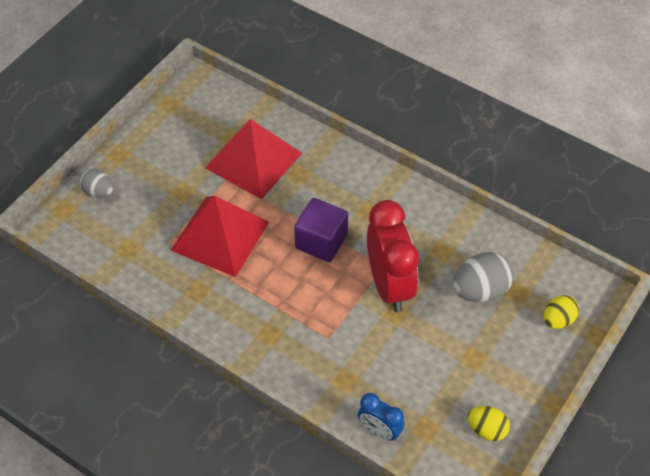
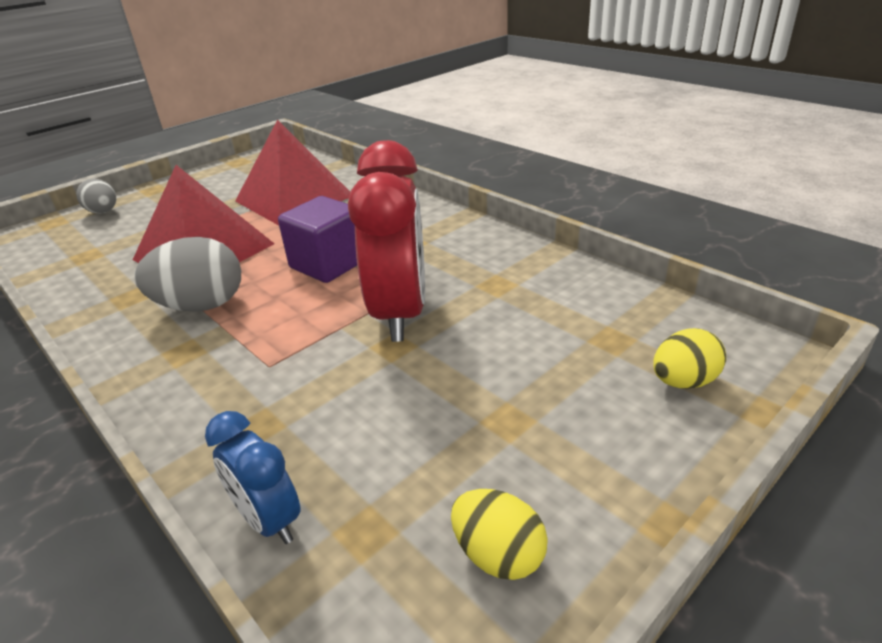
camera: 15 degrees right, 20 degrees down
(480, 290) = (545, 331): grey egg -> grey egg (201, 306)

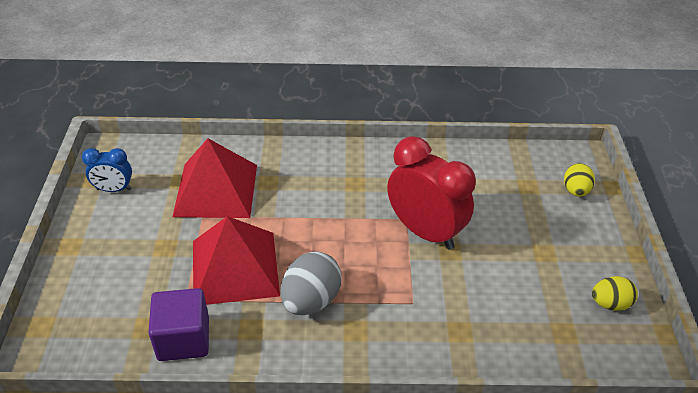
camera: 50 degrees left, 10 degrees up
(103, 212) = (71, 290): grey egg -> none
(269, 520) = (529, 358): blue clock -> blue clock (114, 189)
(328, 264) = (335, 226): purple cube -> purple cube (183, 339)

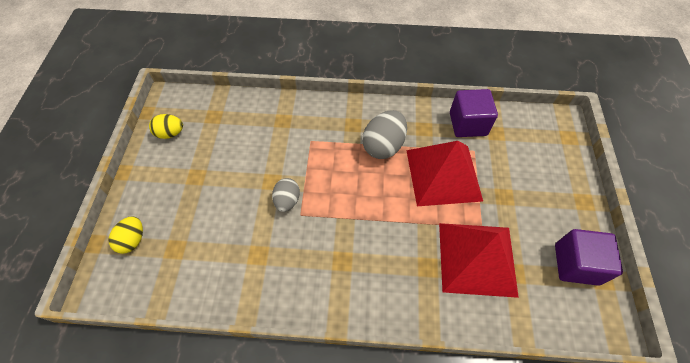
camera: 175 degrees left, 15 degrees up
(114, 189) = (576, 264): blue clock -> purple cube
(425, 231) = (287, 201): red clock -> grey egg

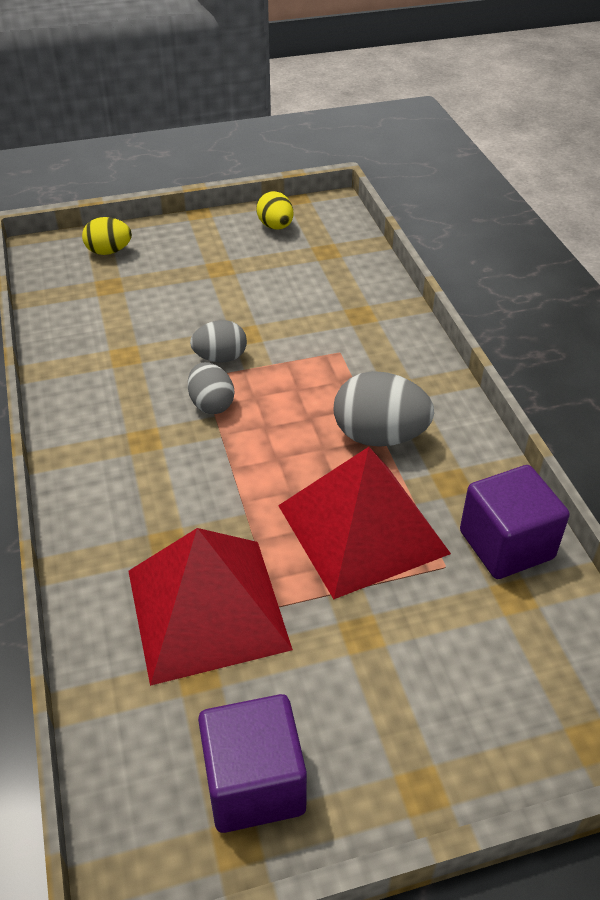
camera: 70 degrees right, 15 degrees down
(326, 216) = (211, 404): none -> grey egg

